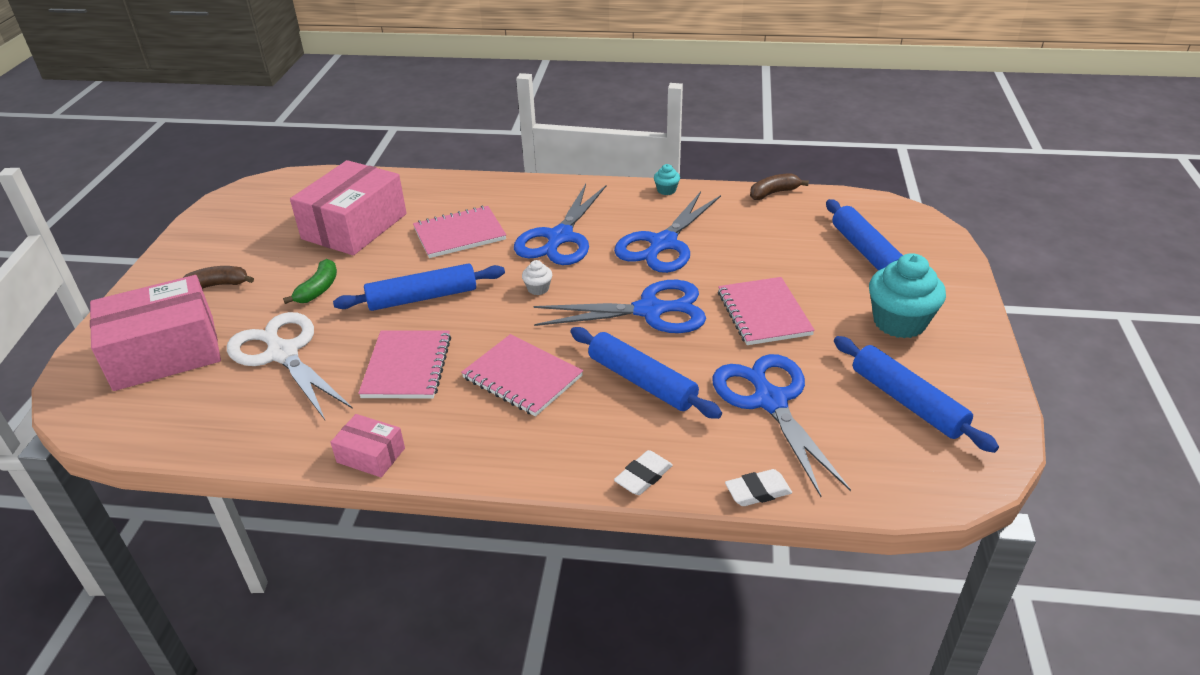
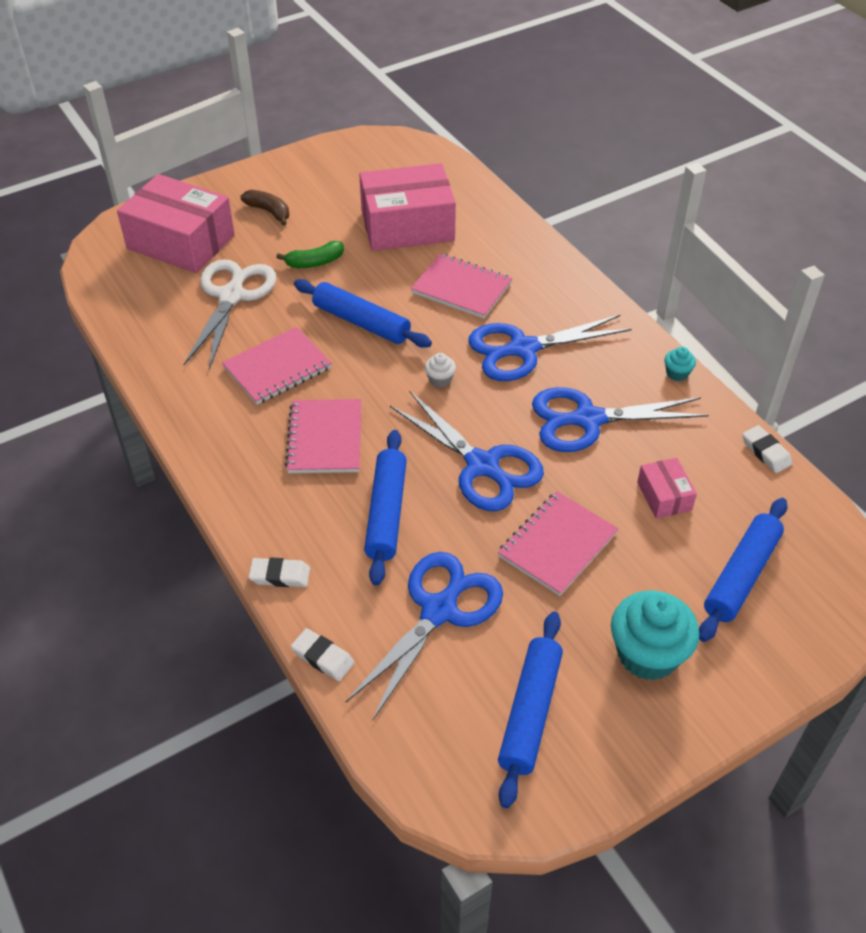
camera: 50 degrees right, 10 degrees up
(371, 455) = (175, 411): pink box -> pink box (664, 496)
(773, 193) = (766, 452): brown banana -> white eraser

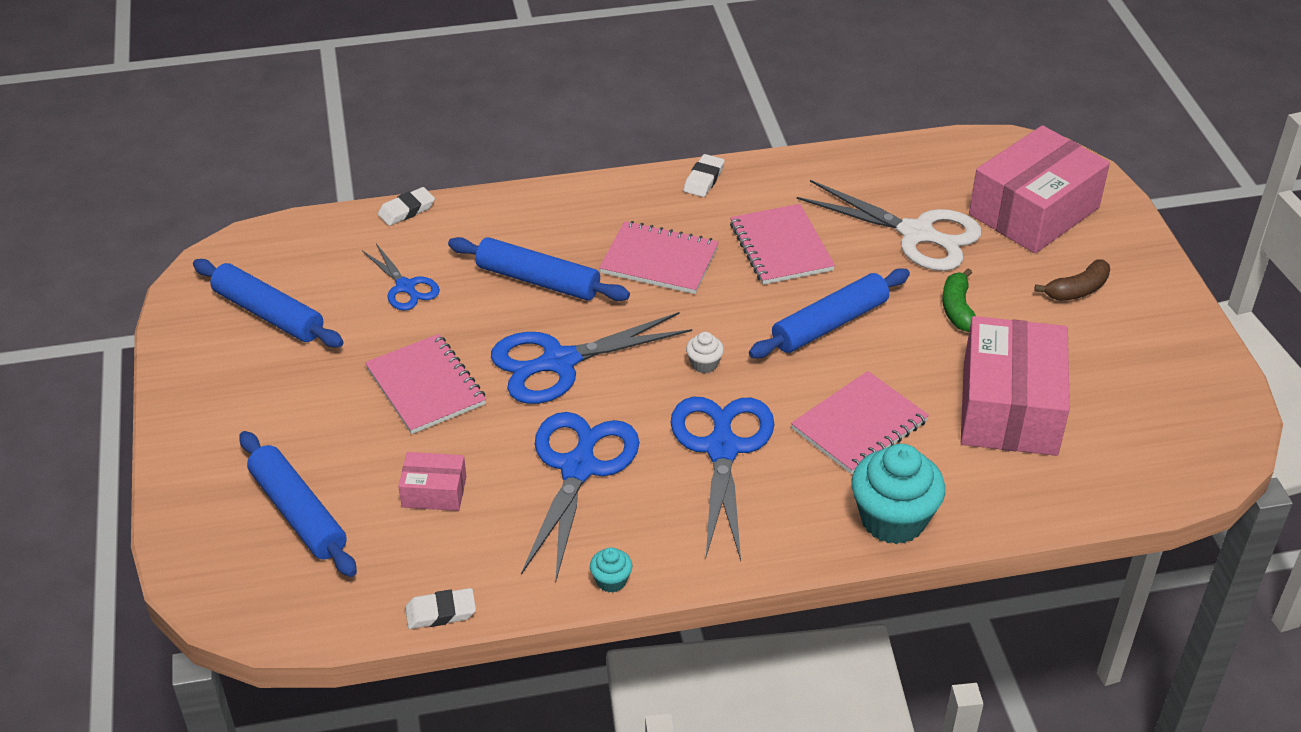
camera: 110 degrees right, 5 degrees down
(280, 575) = (507, 202): white eraser -> white eraser (704, 179)
(439, 611) = (405, 287): blue scissors -> blue scissors, size x0.55
(647, 654) = (266, 407): turquoise cupcake -> turquoise cupcake (893, 519)

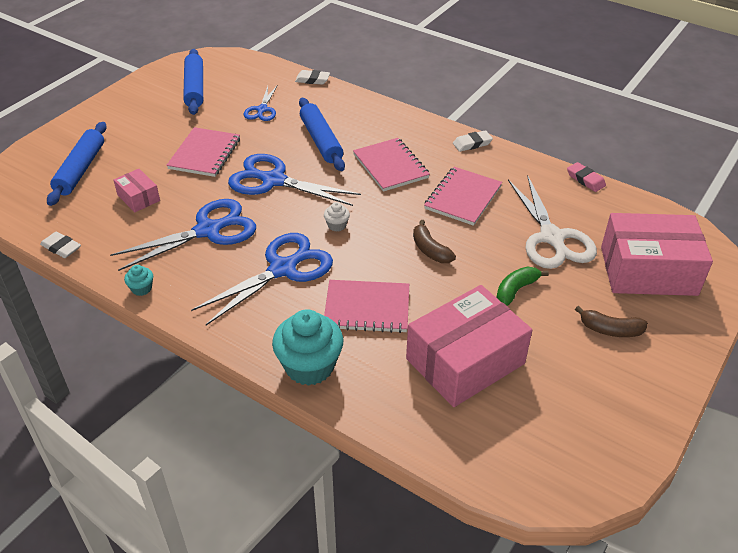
camera: 45 degrees right, 0 degrees up
(830, 324) = (430, 250): blue rolling pin -> brown banana
(864, 150) = (585, 179): none -> pink eraser

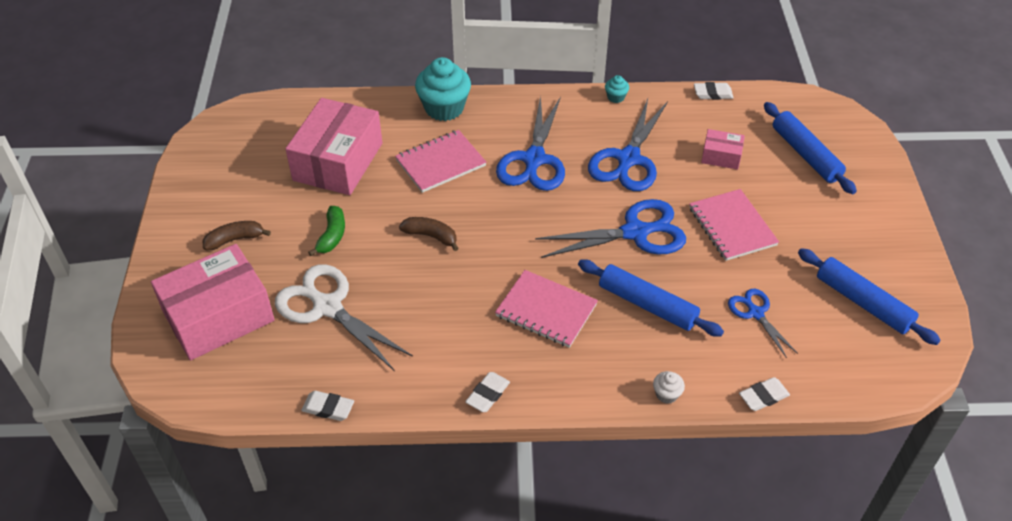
camera: 145 degrees right, 5 degrees up
(337, 225) = (531, 218): white cupcake -> white cupcake (666, 394)
(463, 198) = (443, 310): pink notebook -> none
(585, 179) = (328, 408): pink eraser -> white eraser

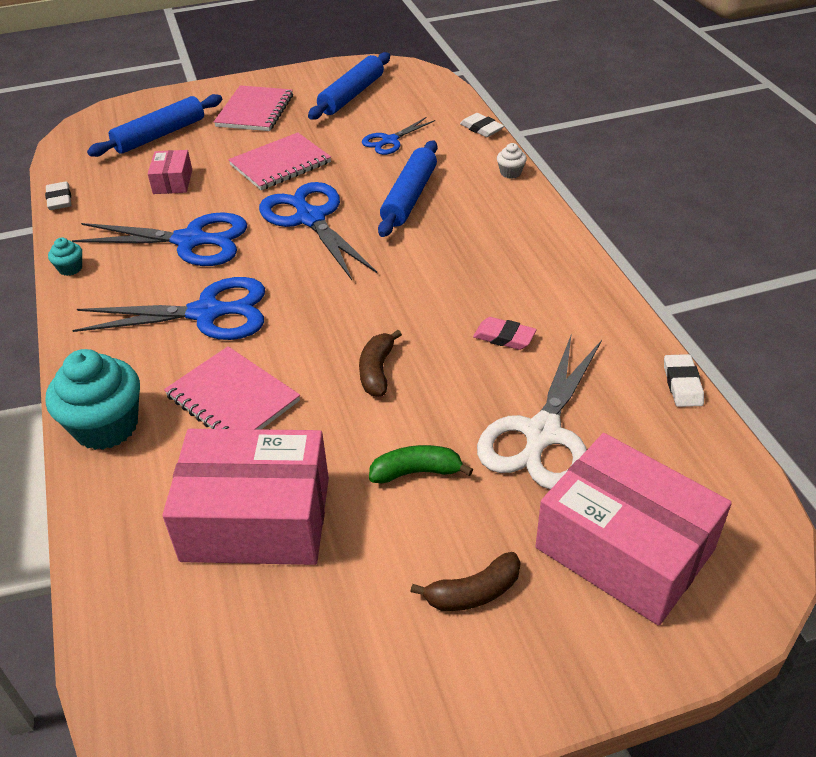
camera: 105 degrees left, 5 degrees down
(235, 239) = (473, 592): brown banana -> brown banana turned 75 degrees counterclockwise
(432, 316) = (504, 337): none -> pink eraser
(487, 394) = (581, 272): white eraser -> none
(546, 310) = (450, 257): pink notebook -> pink notebook (255, 111)

